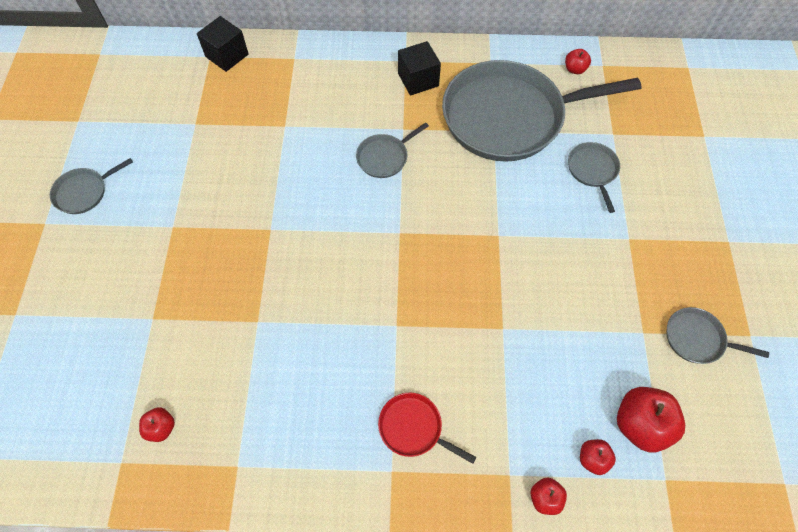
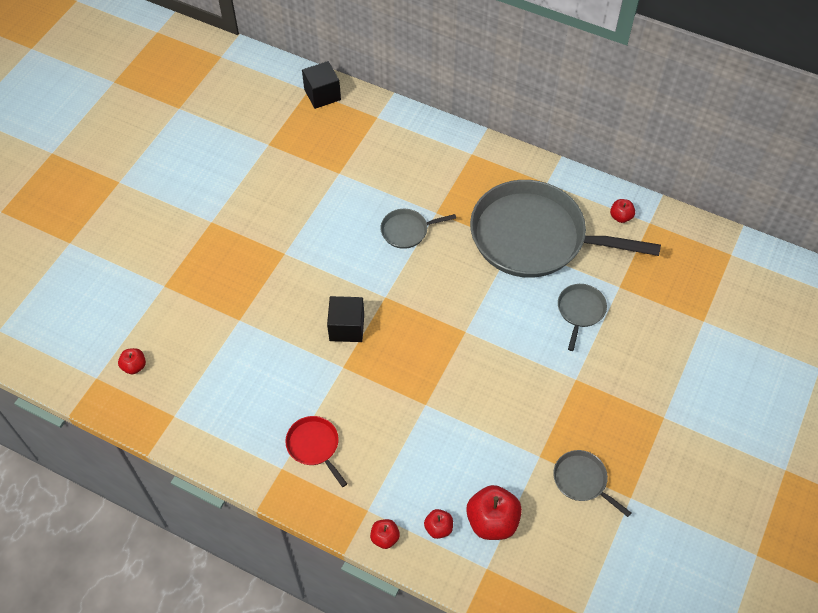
camera: 25 degrees right, 5 degrees down
(84, 192) = (158, 168): grey pan -> none
(418, 80) = (473, 175): black cube -> black cube (346, 327)

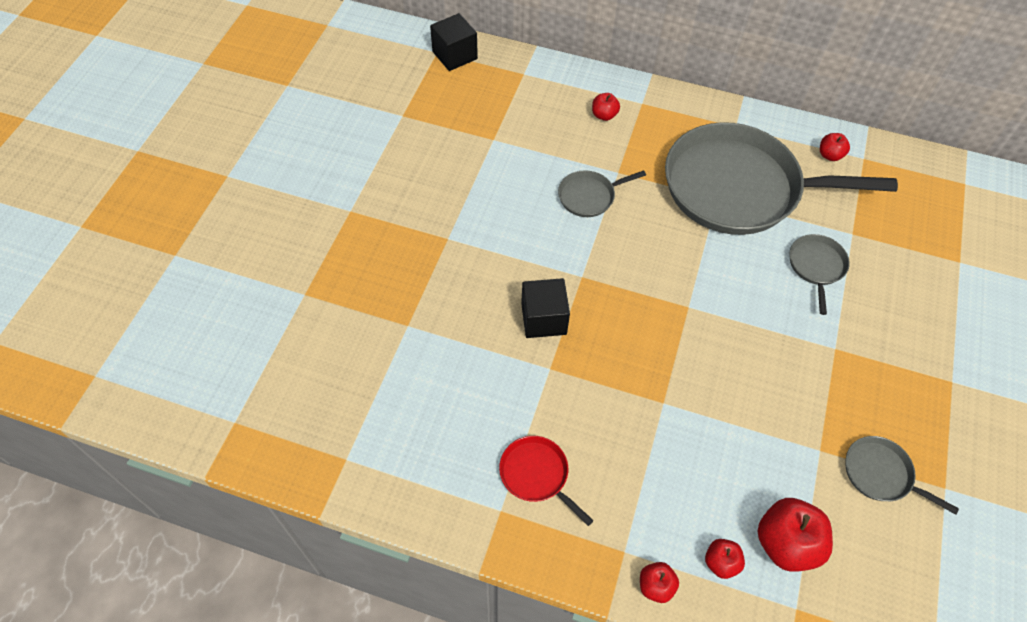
camera: 10 degrees left, 0 degrees up
(134, 366) = (283, 400): red apple -> red apple (604, 115)

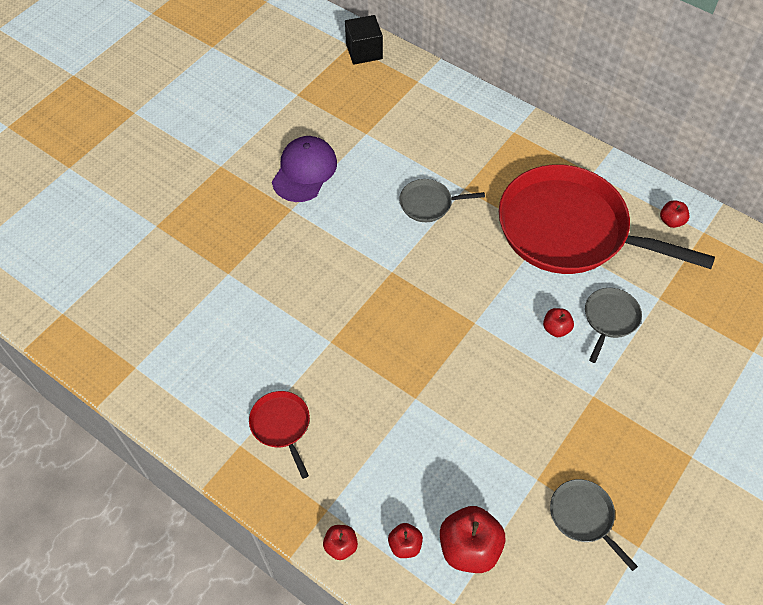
camera: 20 degrees right, 0 degrees up
(445, 194) = (304, 171): none -> purple cap
(543, 319) = (343, 298): black cube -> none
(604, 115) = (474, 135): red apple -> red apple (556, 328)
(738, 188) = (569, 230): grey pan -> red pan

